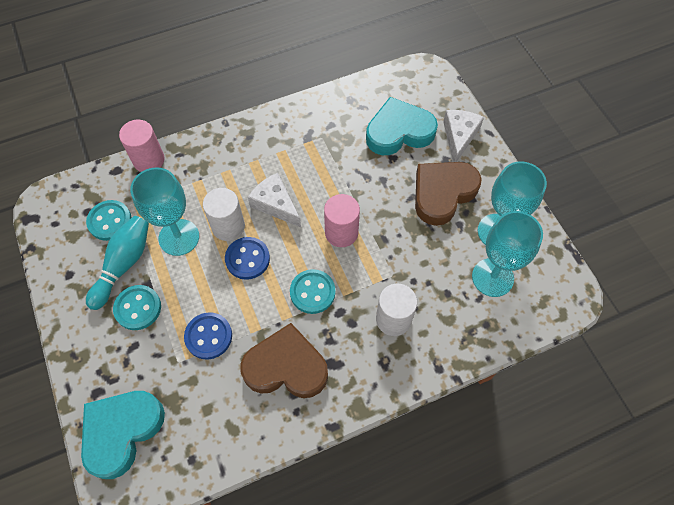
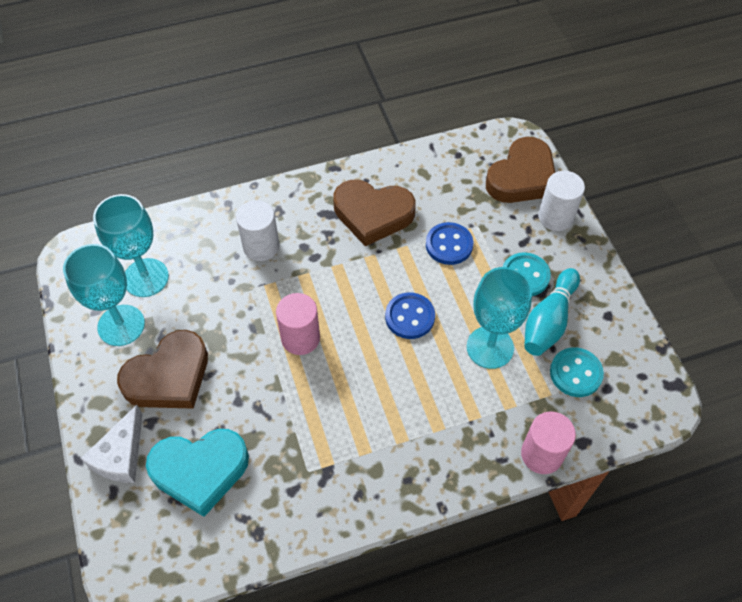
camera: 175 degrees left, 5 degrees down
(122, 431) = (522, 177): turquoise heart -> brown heart
(228, 226) = (432, 356): white cylinder -> white cylinder (555, 217)
(275, 204) = (375, 378): white cheese -> none
(312, 292) = (340, 277): turquoise button -> none

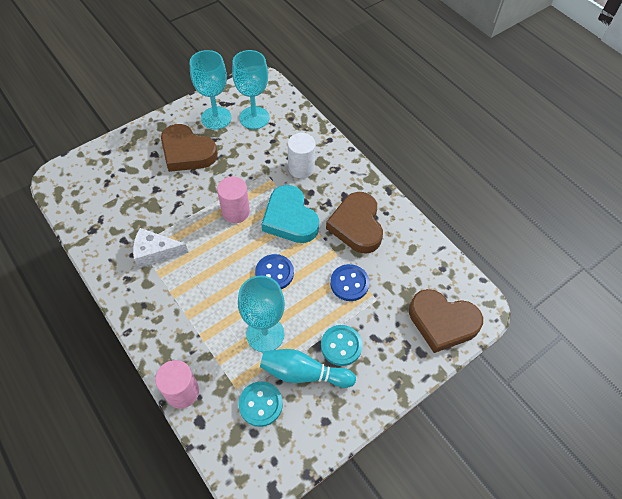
camera: 70 degrees right, 0 degrees up
(121, 455) = (129, 148): white cheese -> white cheese (155, 252)
(200, 470) = (127, 188): turquoise heart -> turquoise heart (290, 218)
(555, 217) = (411, 358): white cylinder -> none

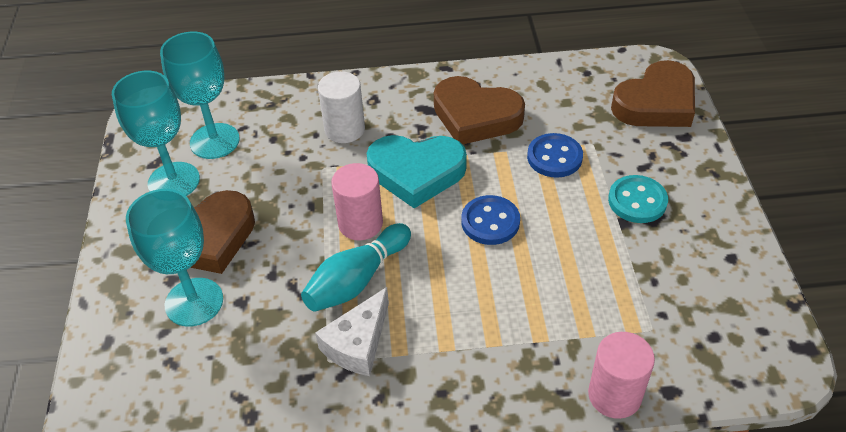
camera: 55 degrees left, 10 degrees down
(260, 404) = (677, 313): turquoise button -> none
(265, 334) = (577, 268): turquoise goblet -> turquoise goblet (194, 302)
(303, 373) = (655, 252): turquoise bowling pin -> turquoise bowling pin (357, 280)

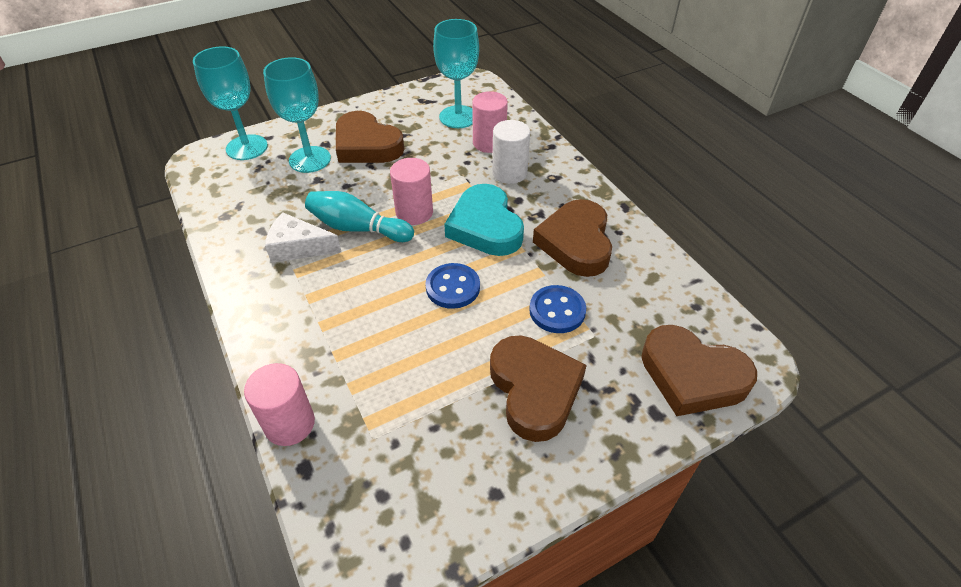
camera: 65 degrees right, 0 degrees up
(174, 181) = (410, 114): turquoise goblet -> turquoise goblet (247, 147)
(283, 130) = (489, 143): none -> pink cylinder
(637, 201) = (534, 390): turquoise button -> brown heart

